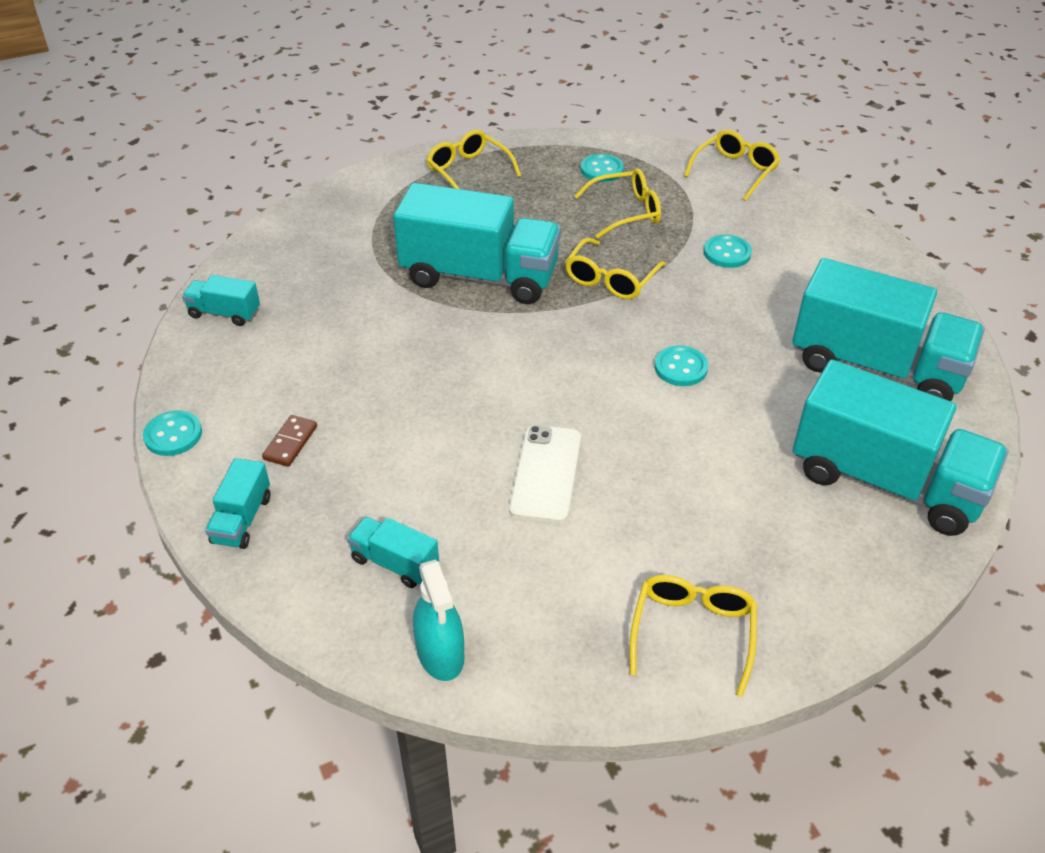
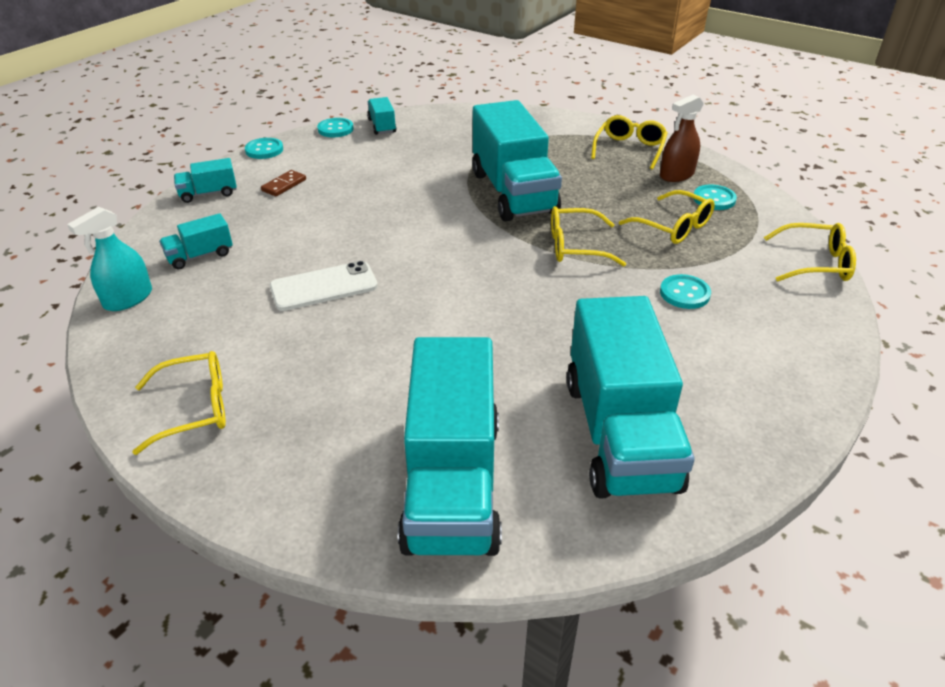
camera: 60 degrees right, 5 degrees down
(290, 443) = (284, 185): brown domino -> brown domino turned 45 degrees counterclockwise
(395, 563) = (200, 256): turquoise truck -> turquoise truck turned 120 degrees counterclockwise
(543, 169) = (676, 175): none -> brown spray bottle
(680, 368) = (500, 313): turquoise button -> turquoise button (335, 129)

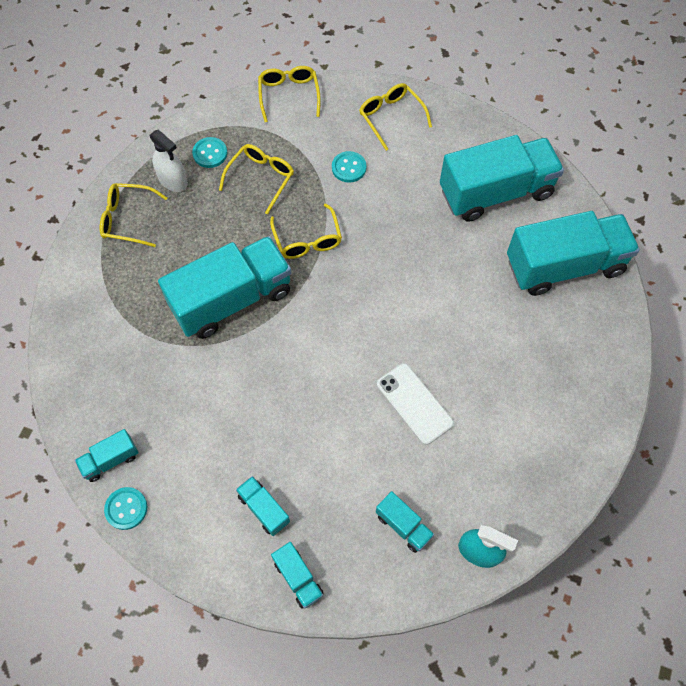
camera: 105 degrees left, 25 degrees up
(195, 408) = (568, 431): yellow glasses -> yellow glasses (391, 117)
(264, 150) = (191, 567): turquoise button -> none
(284, 185) = (264, 509): brown domino -> turquoise truck
(676, 175) = (173, 180): brown spray bottle -> white spray bottle

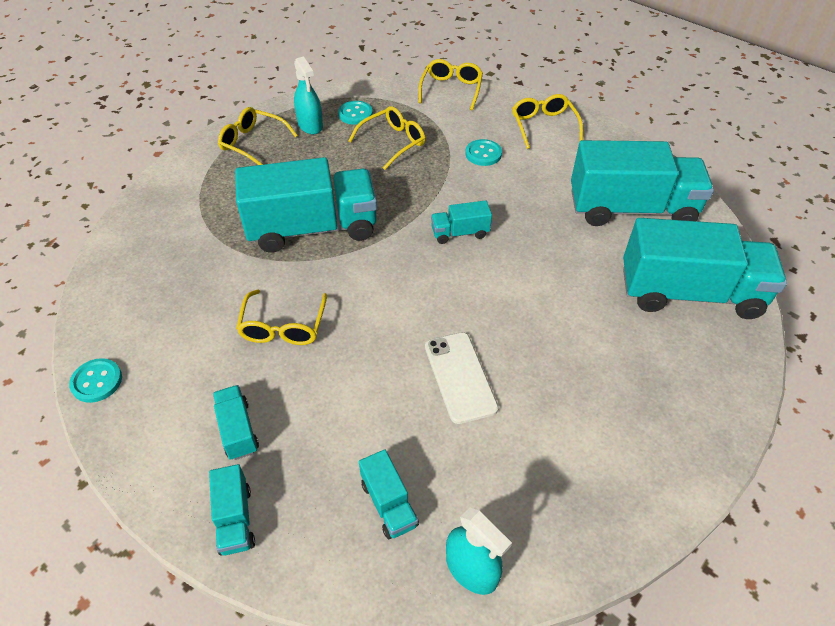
camera: 20 degrees right, 15 degrees down
(110, 460) = (111, 331): turquoise truck -> turquoise truck (460, 233)
(173, 180) = (310, 125): white spray bottle -> turquoise spray bottle
(307, 240) = (413, 200): yellow glasses -> yellow glasses (283, 327)

